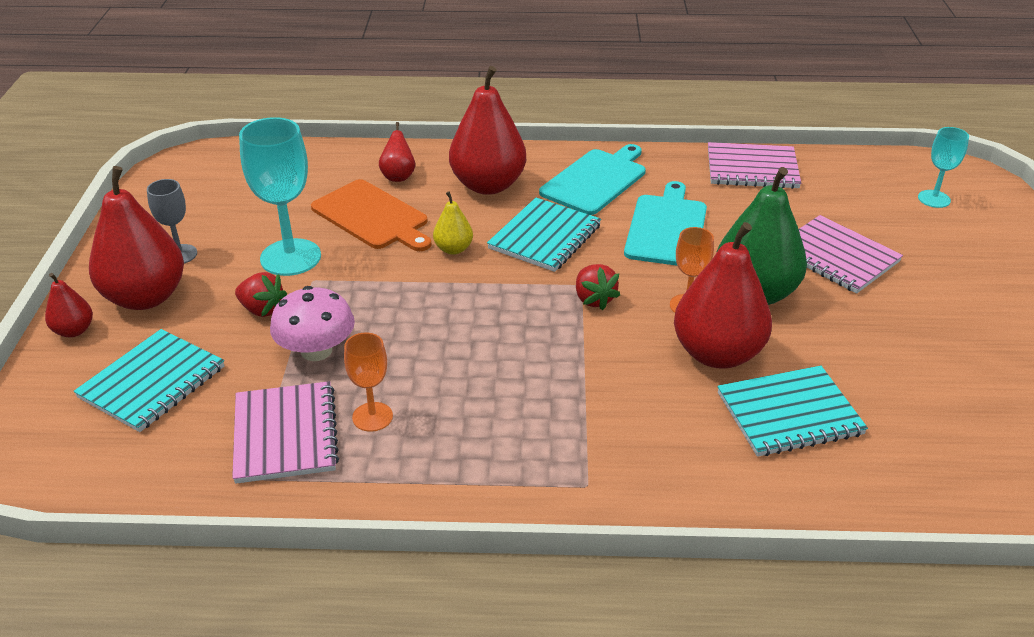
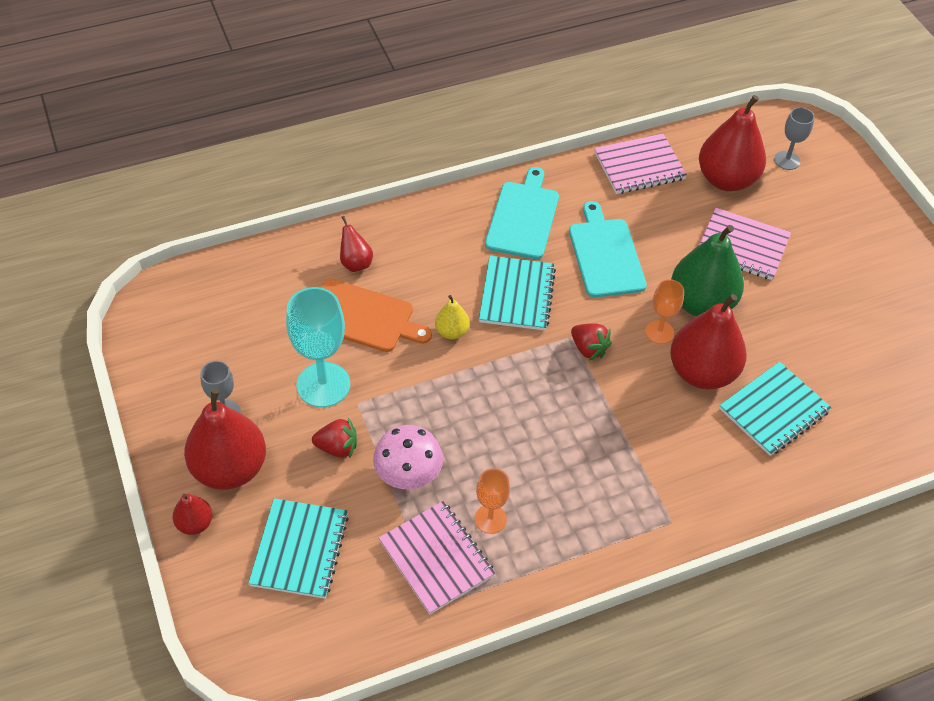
camera: 25 degrees left, 15 degrees up
(488, 185) = (438, 250): red pear -> red pear (726, 179)
(934, 199) = (787, 160): turquoise goblet -> grey goblet

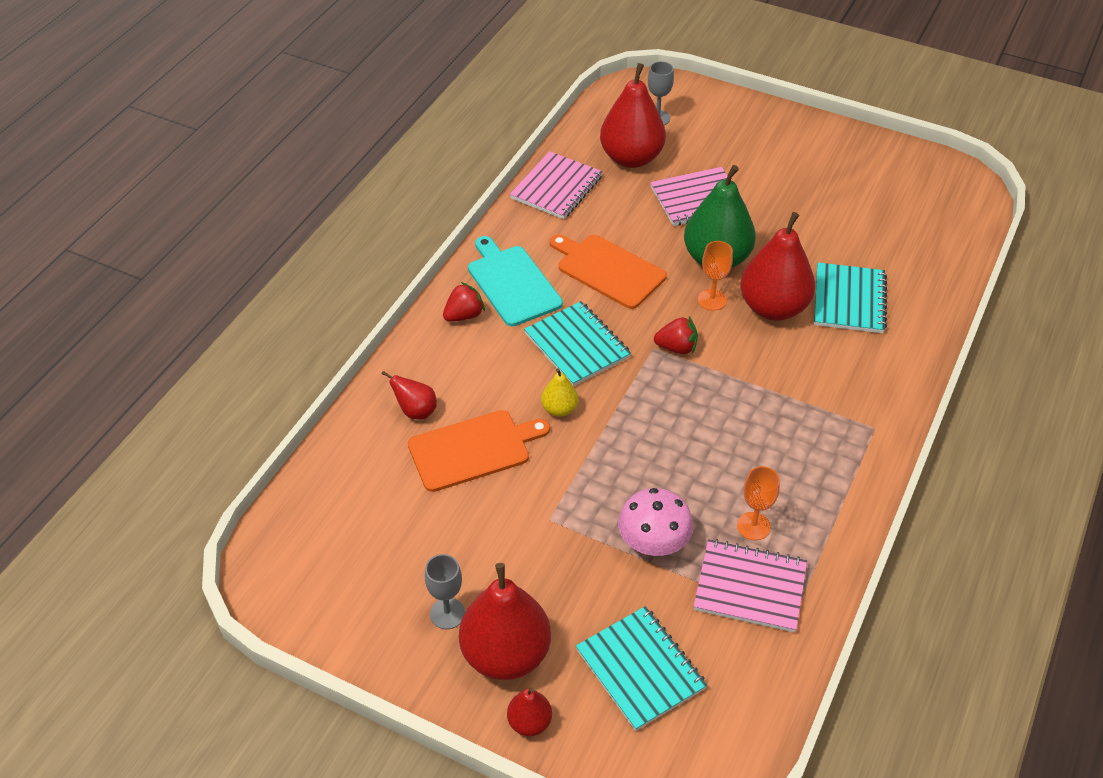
camera: 40 degrees left, 5 degrees down
(323, 385) = (504, 527): turquoise goblet -> none
(337, 447) = (575, 566): red strawberry -> red strawberry (464, 315)
(605, 254) = (608, 270): turquoise cutting board -> orange cutting board

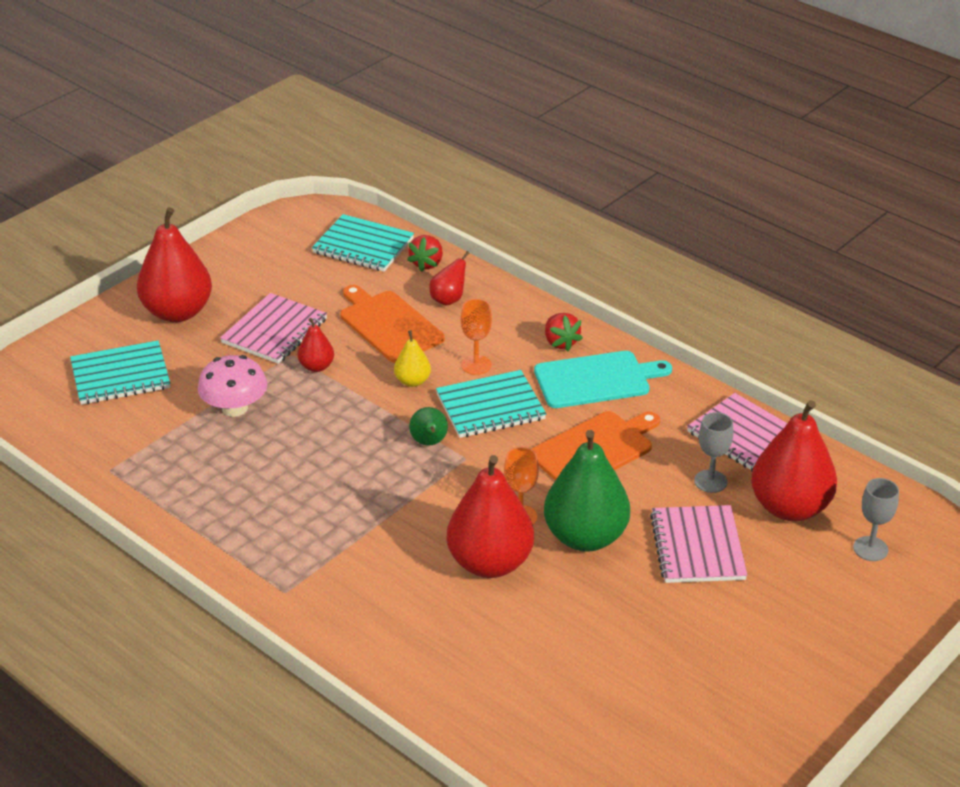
camera: 105 degrees right, 10 degrees down
(447, 613) = (231, 290): grey goblet -> grey goblet (710, 481)
(473, 449) = (389, 325): orange cutting board -> orange cutting board turned 150 degrees clockwise
(529, 722) = (114, 314): red pear -> red pear (316, 366)
(644, 377) = (429, 443): none -> green pear
(676, 348) = (459, 474): red strawberry -> red strawberry (427, 264)
(750, 587) = (155, 453): pink notebook -> pink notebook (274, 331)
(753, 526) = (215, 472): orange goblet -> orange goblet (476, 365)
(849, 300) = (478, 631): turquoise notebook -> turquoise notebook (363, 246)

